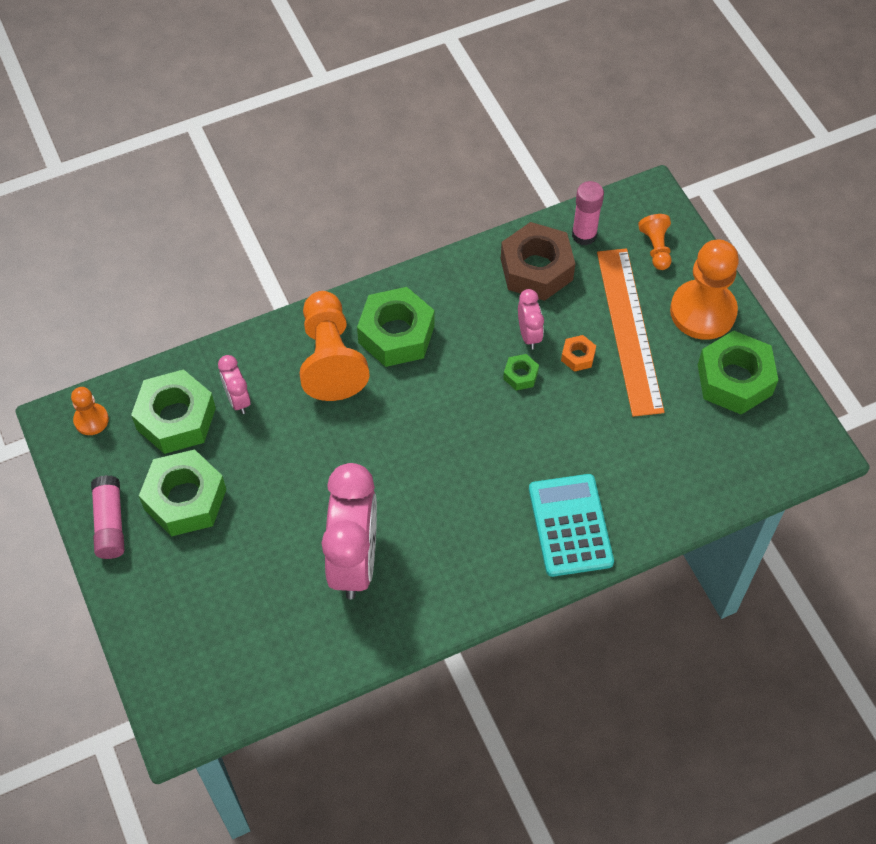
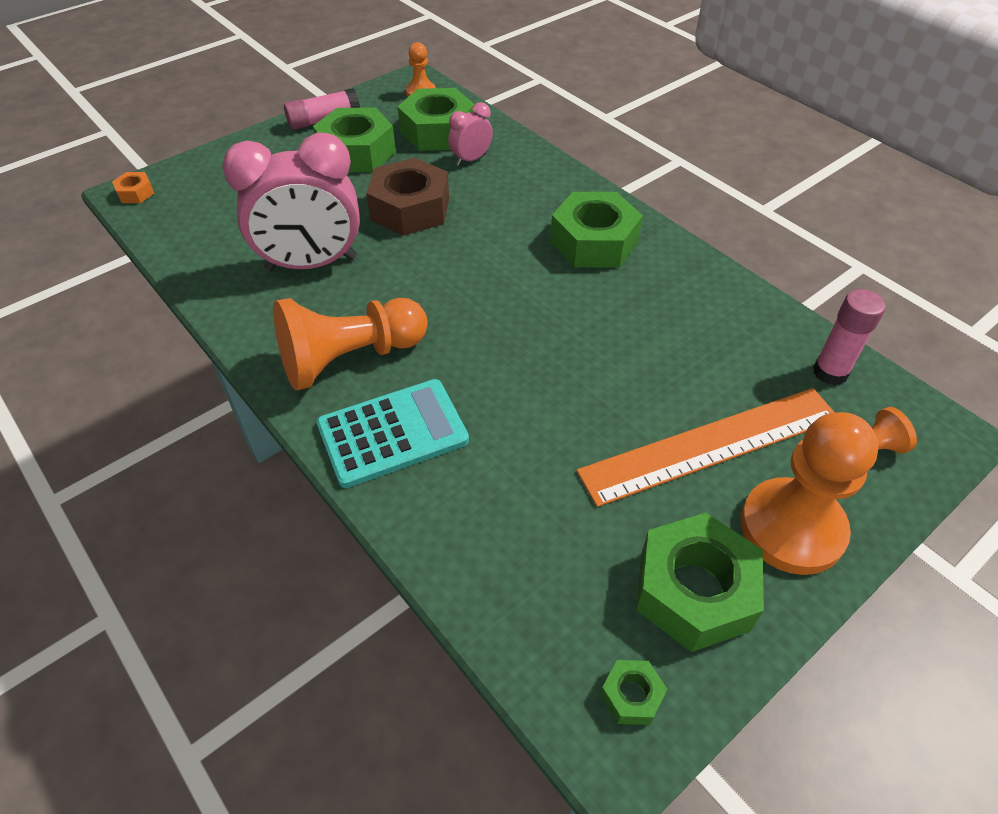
camera: 75 degrees right, 10 degrees down
(330, 358) = (542, 204): orange pawn -> orange pawn (350, 358)
(520, 375) = (588, 349): green nut -> green nut (631, 696)
(529, 335) = (650, 346): pink clock -> none
(536, 269) = (748, 336): brown nut -> brown nut (410, 209)
(578, 356) = (642, 398): orange nut -> orange nut (135, 193)

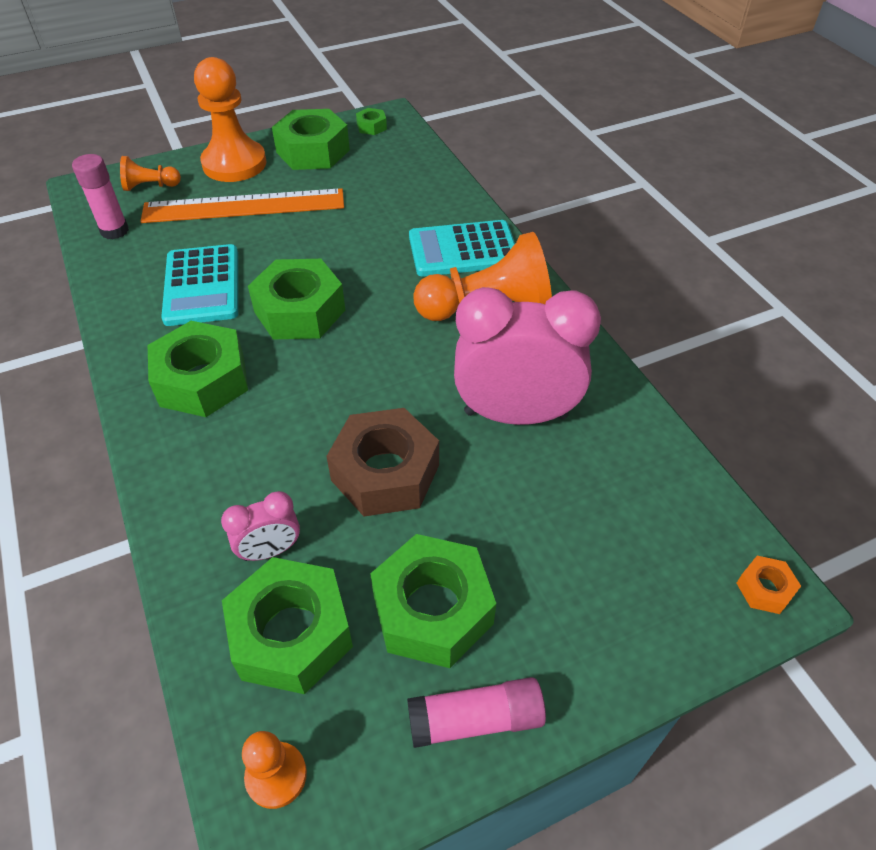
camera: 165 degrees left, 0 degrees up
(548, 317) = (299, 311): none -> green nut
(668, 325) = (202, 286): none -> turquoise calculator

